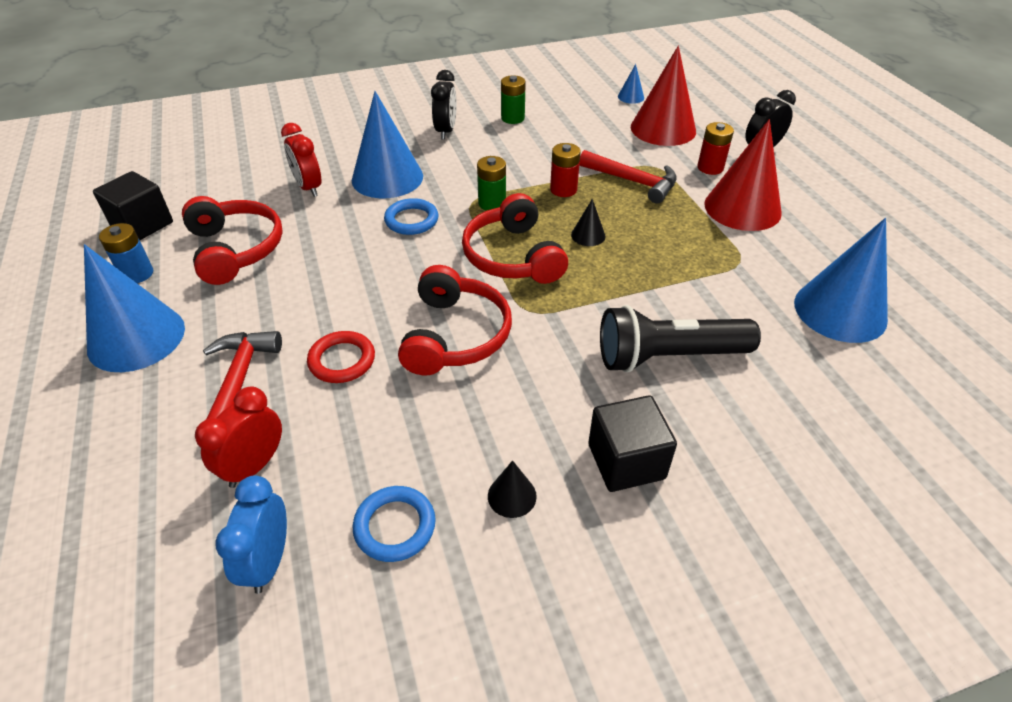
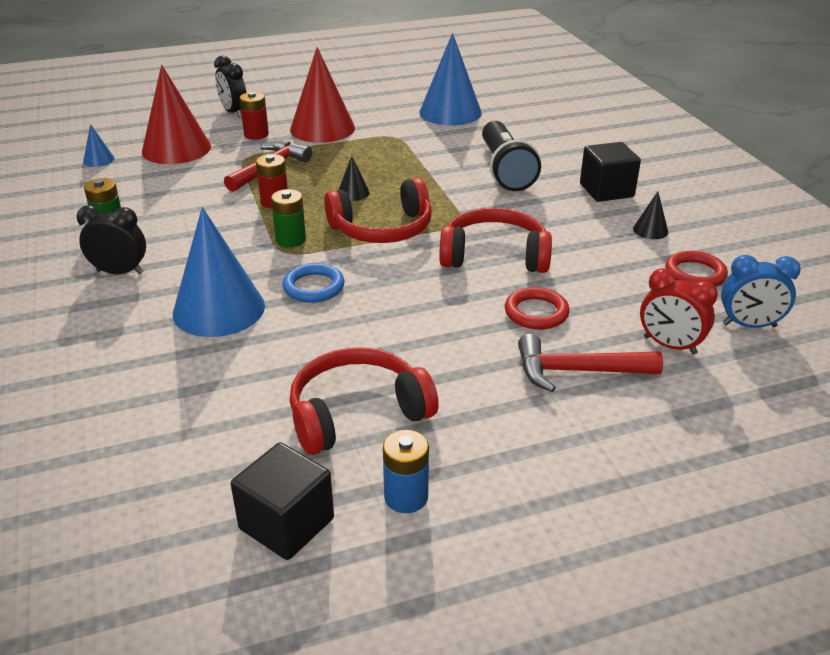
camera: 90 degrees left, 10 degrees down
(136, 338) = (527, 464): blue cone -> none
(308, 188) = (224, 370): red clock -> none
(395, 526) = (695, 274): blue ring -> red ring

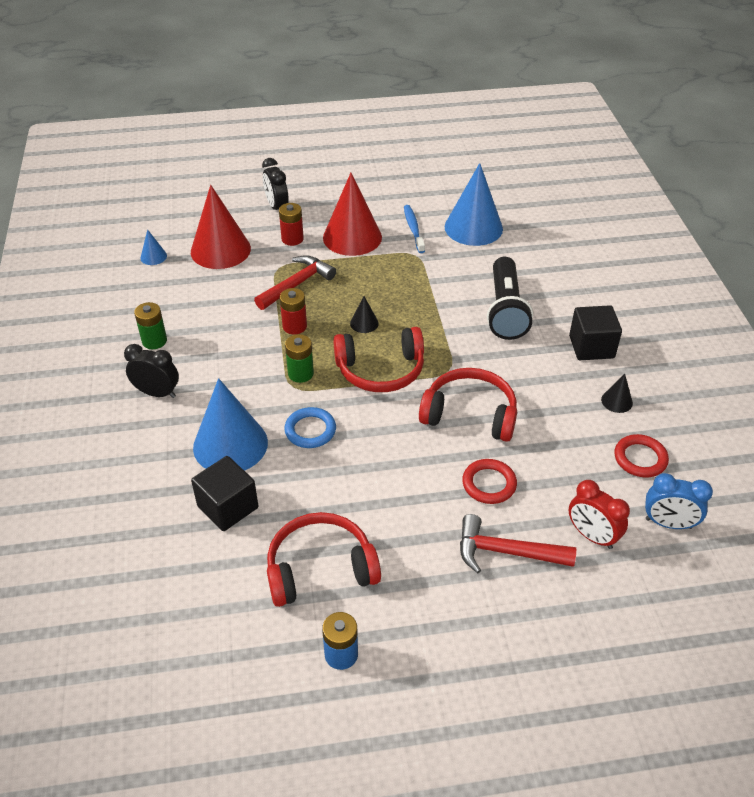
camera: 10 degrees right, 10 degrees up
(286, 524) = (249, 664): black cube -> black cube (228, 507)
(387, 118) = (413, 229): none -> blue toothbrush

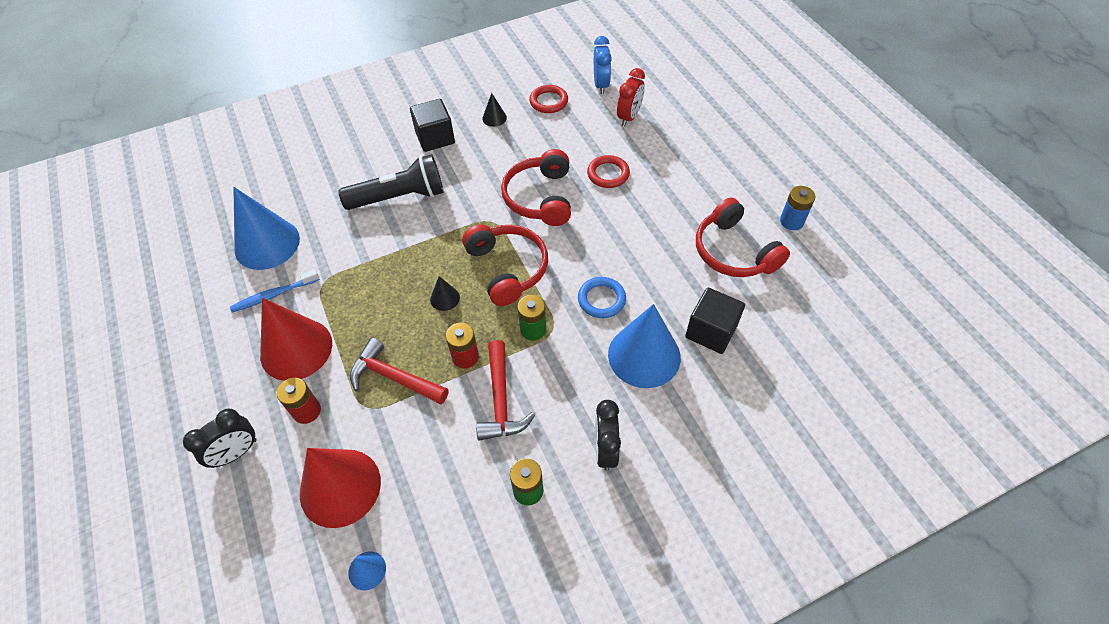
camera: 105 degrees left, 10 degrees up
(506, 552) = (664, 155): red hammer -> red hammer (501, 400)

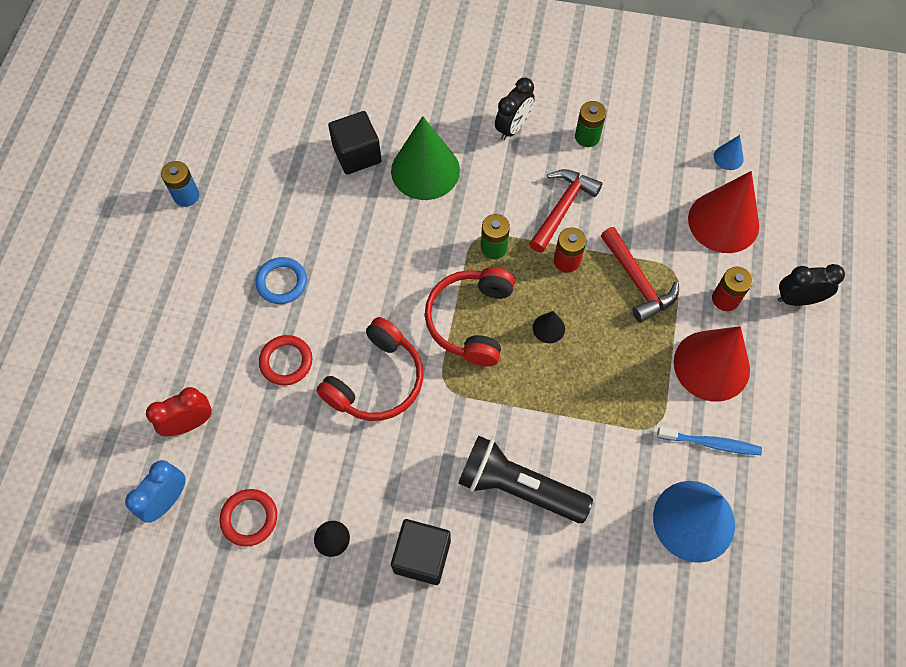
camera: 145 degrees left, 10 degrees up
(601, 299) = (415, 236): blue ring -> blue ring (282, 282)
(644, 355) = (425, 170): blue cone -> green cone
(733, 252) = (266, 203): red headphones -> none

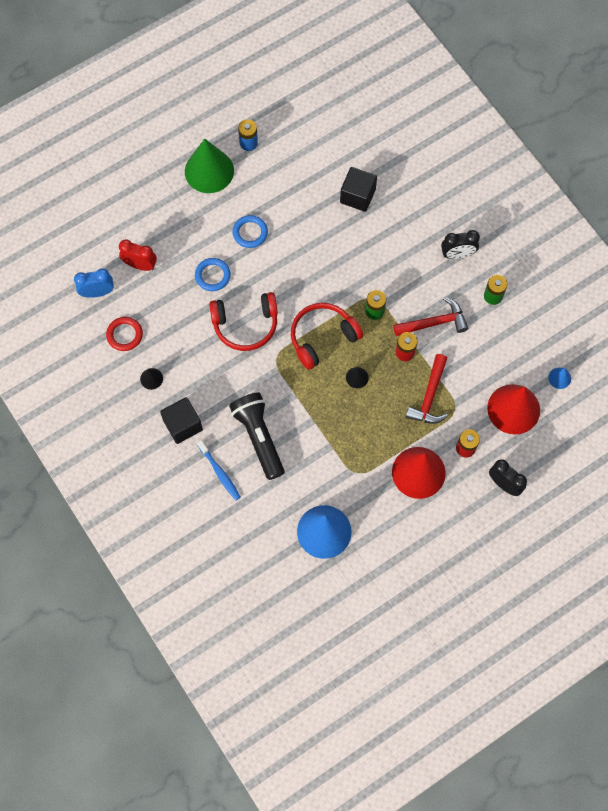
camera: 45 degrees right, 5 degrees up
(286, 361) = (212, 275): red ring -> blue ring
(425, 170) = (384, 237): green cone -> green cone (209, 171)
(710, 443) = (374, 506): blue toothbrush -> blue toothbrush (220, 473)

